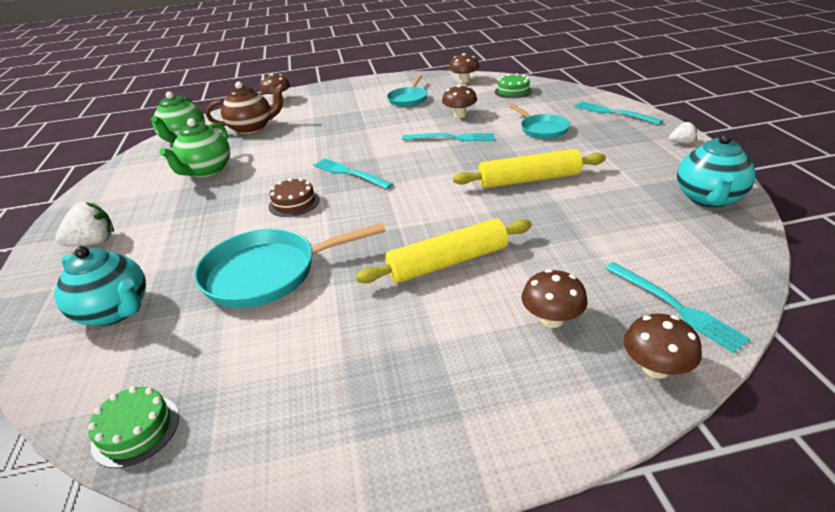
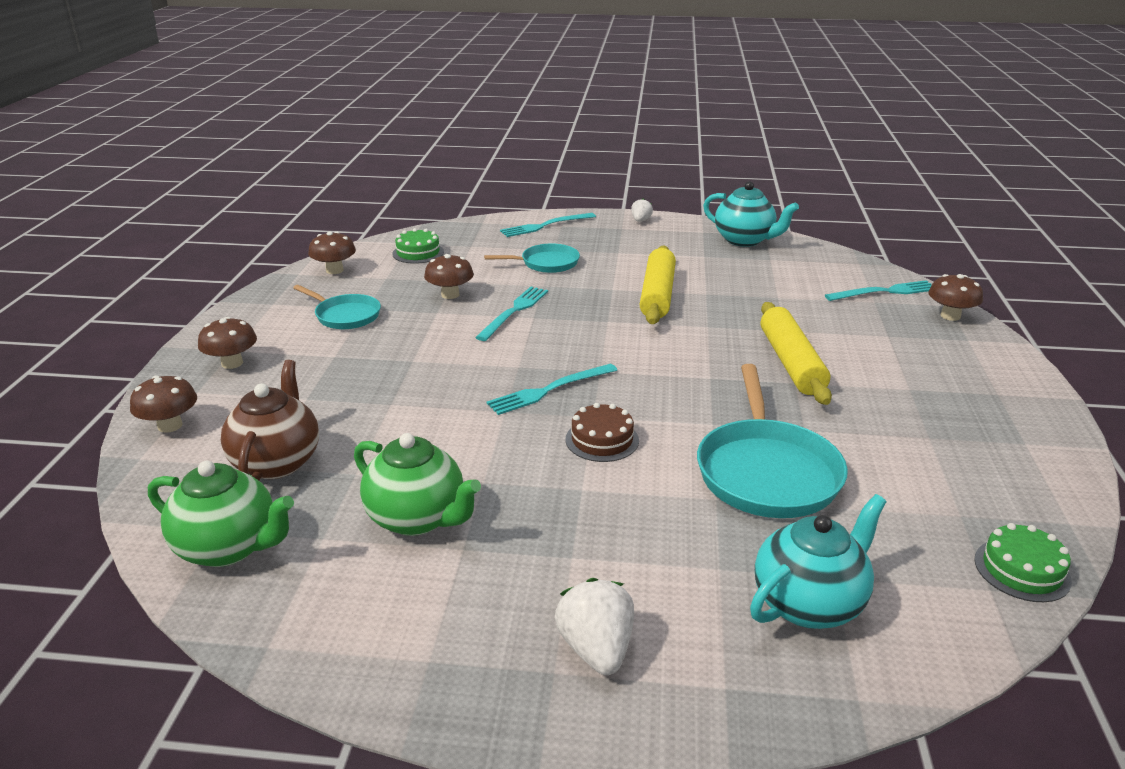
camera: 75 degrees left, 5 degrees down
(552, 319) = (890, 336): brown mushroom -> brown mushroom (232, 363)

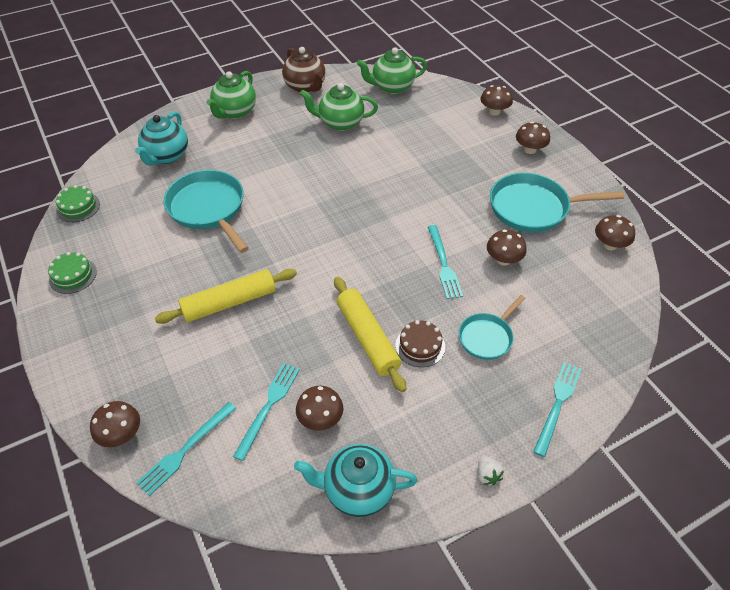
camera: 145 degrees right, 20 degrees up
(277, 461) = (425, 118): brown teapot -> brown teapot (305, 87)
(345, 316) = (533, 208): turquoise pan -> turquoise pan, size x1.70
(418, 253) = (592, 297): green cake -> green cake (73, 275)
(550, 390) = (354, 209): turquoise fork -> turquoise fork (268, 407)
(596, 649) = (235, 112): white strawberry -> green teapot
(602, 440) = (300, 191): brown cake -> brown cake (420, 346)
(747, 272) = (320, 419): none -> brown mushroom
(791, 363) = (229, 302): yellow rolling pin -> yellow rolling pin turned 75 degrees counterclockwise

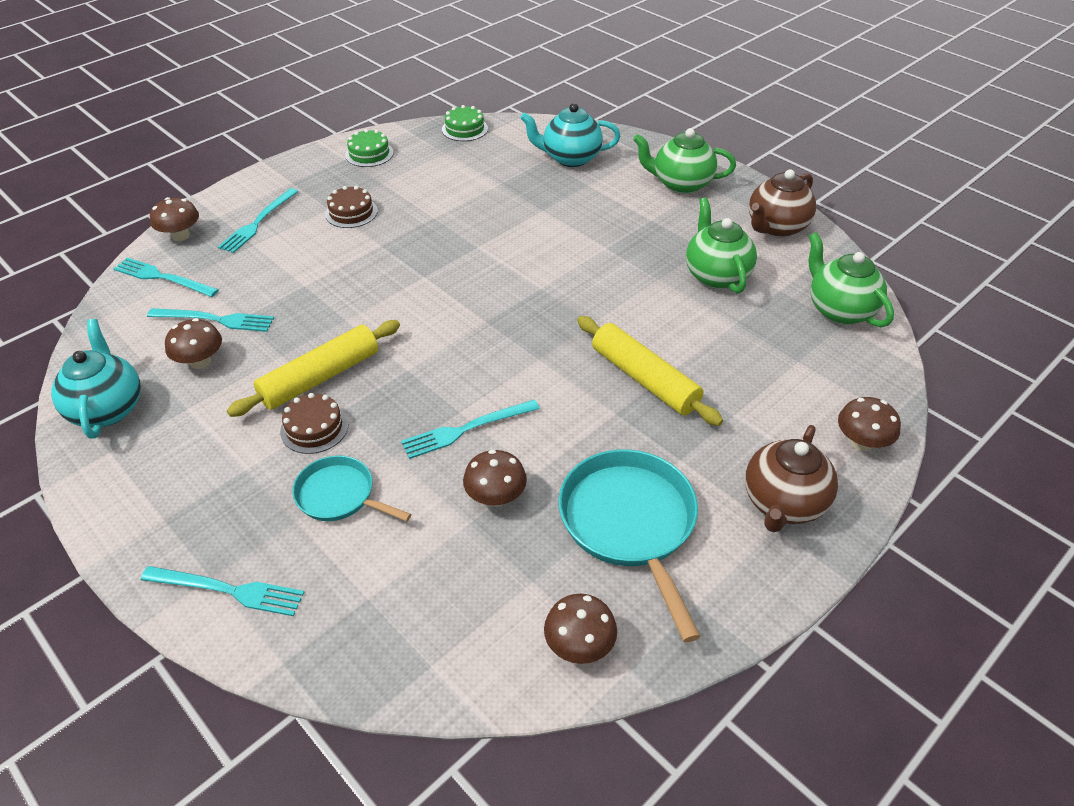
camera: 75 degrees right, 5 degrees down
(135, 368) = (258, 222): none -> turquoise fork
(160, 298) = (351, 212): none -> brown cake
(208, 208) = (496, 209): turquoise pan -> none
(229, 302) = (355, 259): yellow rolling pin -> yellow rolling pin (644, 379)
(487, 475) = (119, 522): white strawberry -> none
(530, 149) = (783, 504): brown mushroom -> brown teapot

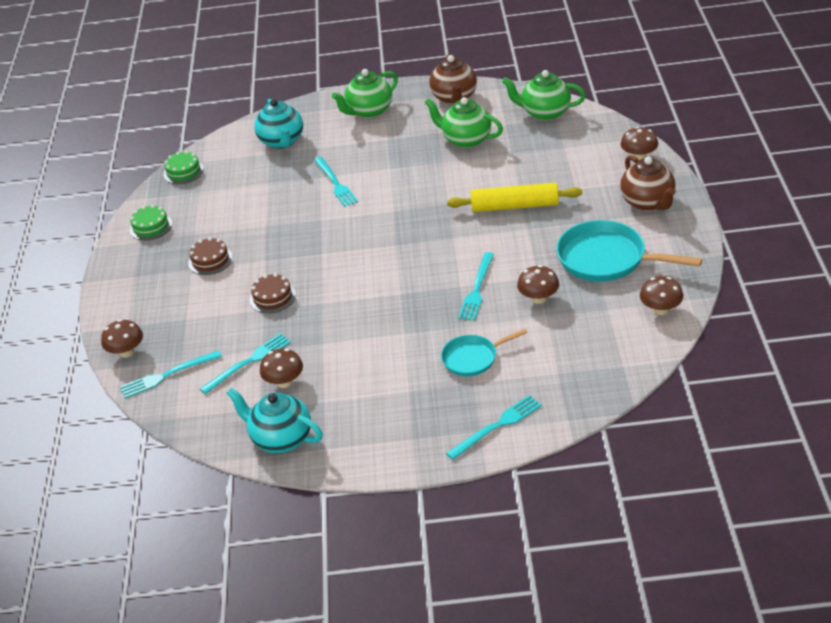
camera: 45 degrees left, 5 degrees down
(258, 222) = (162, 308): turquoise fork -> turquoise fork (335, 183)
(314, 428) = (406, 350): brown cake -> brown cake (272, 297)
(320, 377) = (364, 332): yellow rolling pin -> none
(570, 158) = (282, 141): turquoise teapot -> turquoise teapot turned 60 degrees counterclockwise

